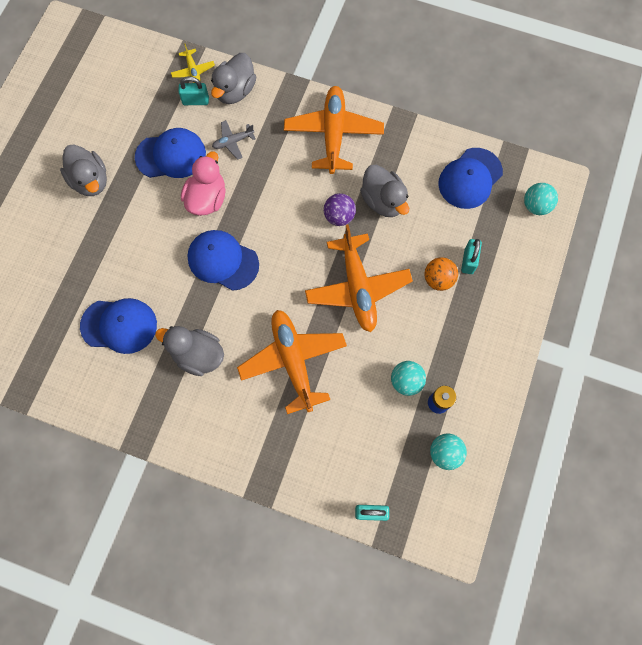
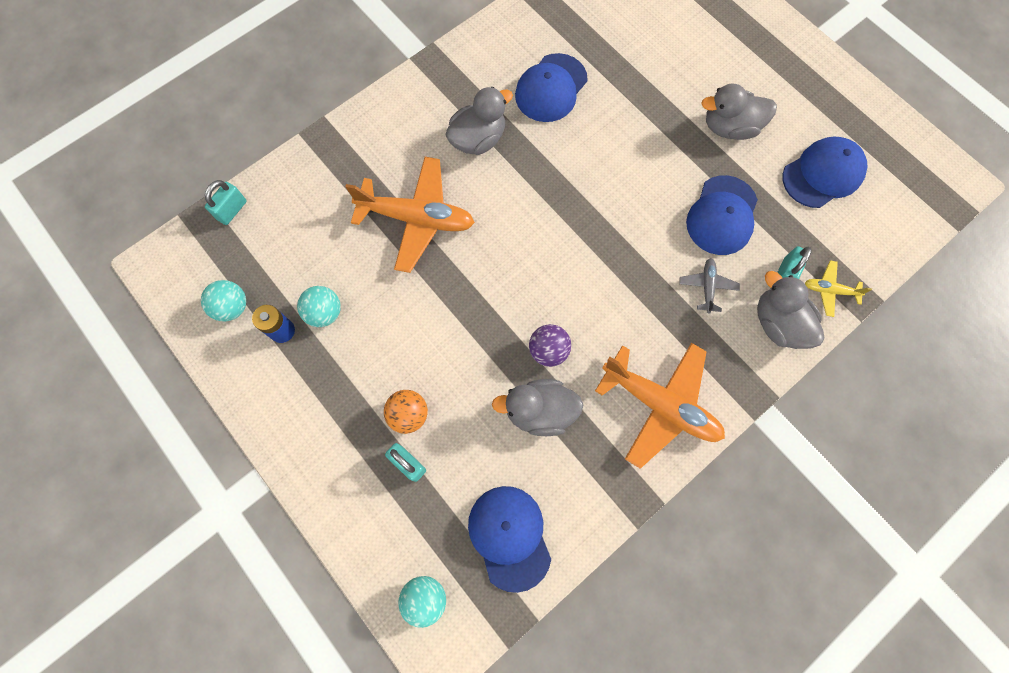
camera: 120 degrees right, 0 degrees up
(207, 199) = (647, 226): pink duck -> none
(223, 261) = (565, 207): blue cap -> blue cap (822, 174)
(357, 287) = (453, 322): orange plane -> none

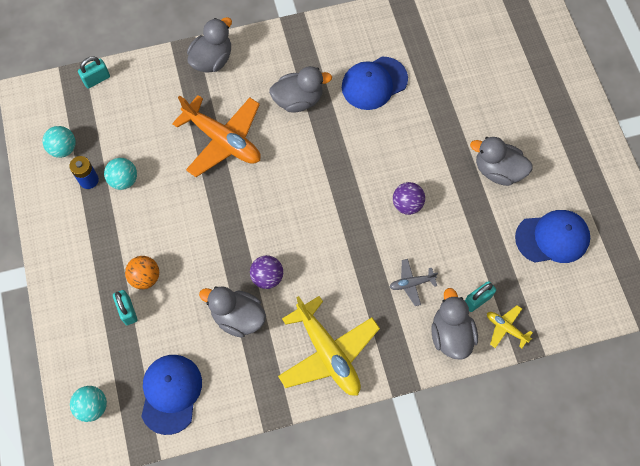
camera: 25 degrees right, 5 degrees down
(357, 134) = (212, 60): none -> grey duck
(656, 203) = (407, 204): none -> purple ball
(660, 405) = (328, 353): orange plane -> yellow plane
(707, 287) = (411, 283): grey plane -> grey plane turned 135 degrees counterclockwise
(722, 215) = (453, 235): blue cap -> none

